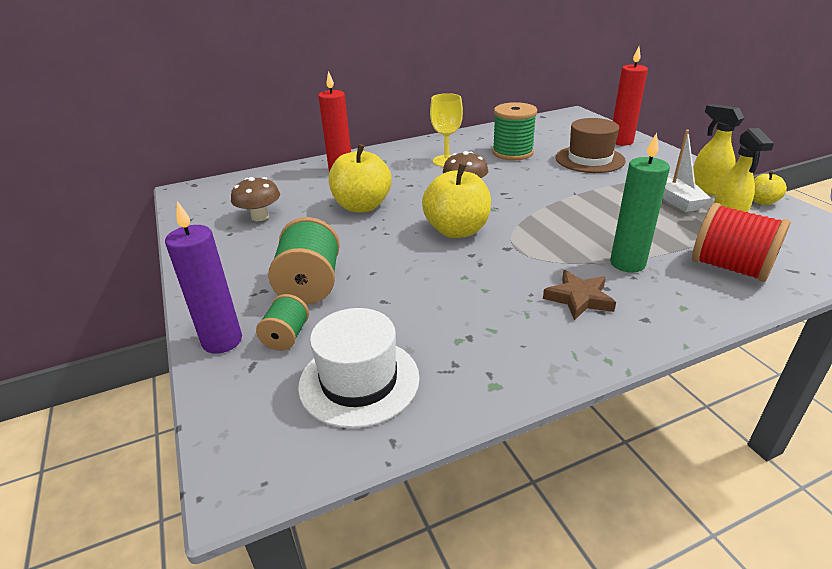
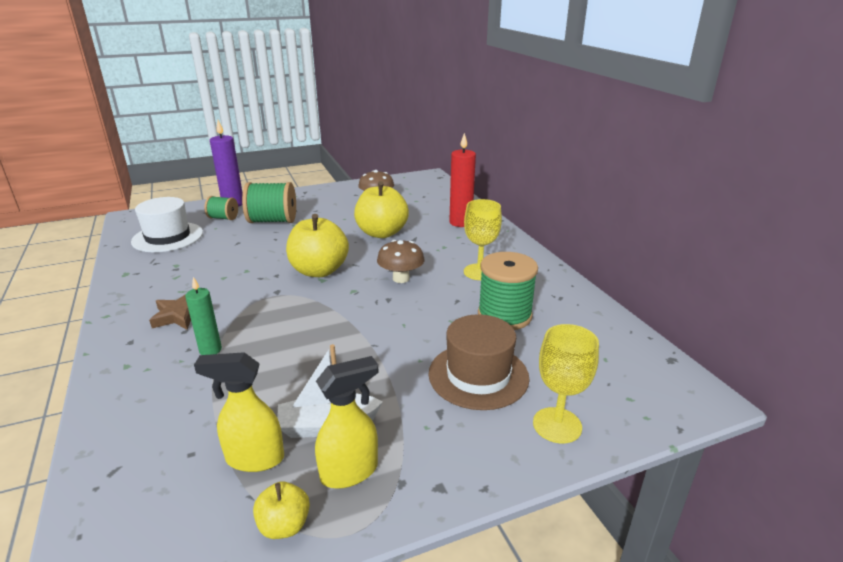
camera: 90 degrees right, 5 degrees down
(621, 141) = (557, 425): red candle -> yellow goblet
(627, 263) = (210, 350): green candle -> green candle, size x0.63
(730, 267) = (156, 418): red spool -> none

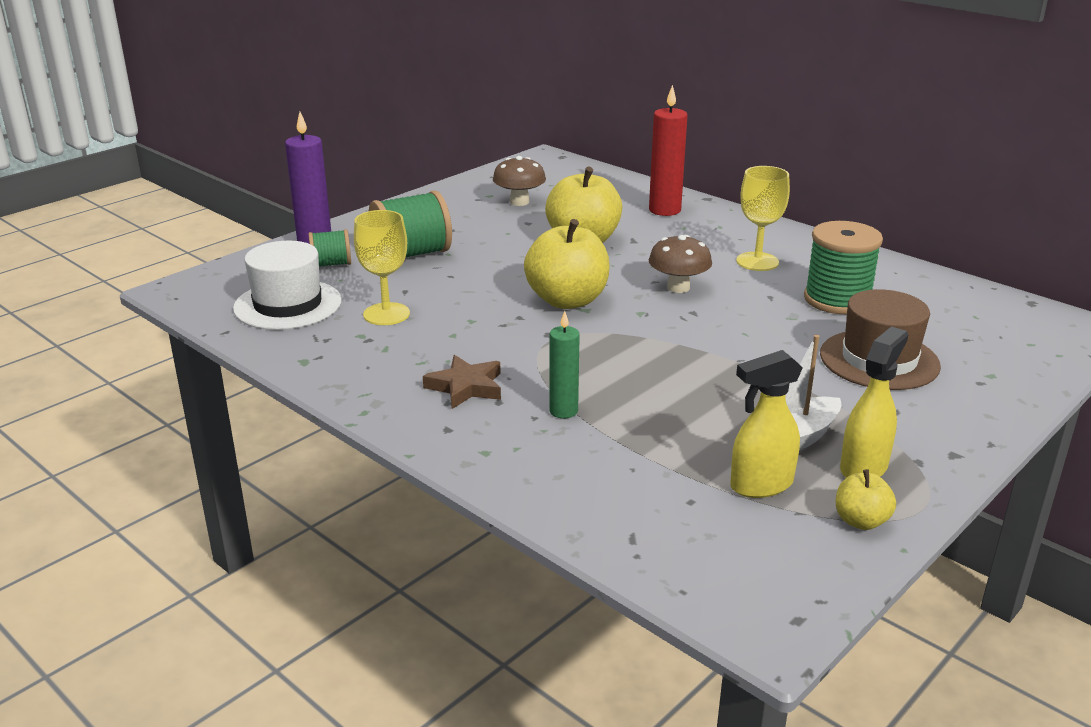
camera: 25 degrees left, 0 degrees up
(557, 425) = (995, 381): yellow goblet -> yellow goblet (386, 314)

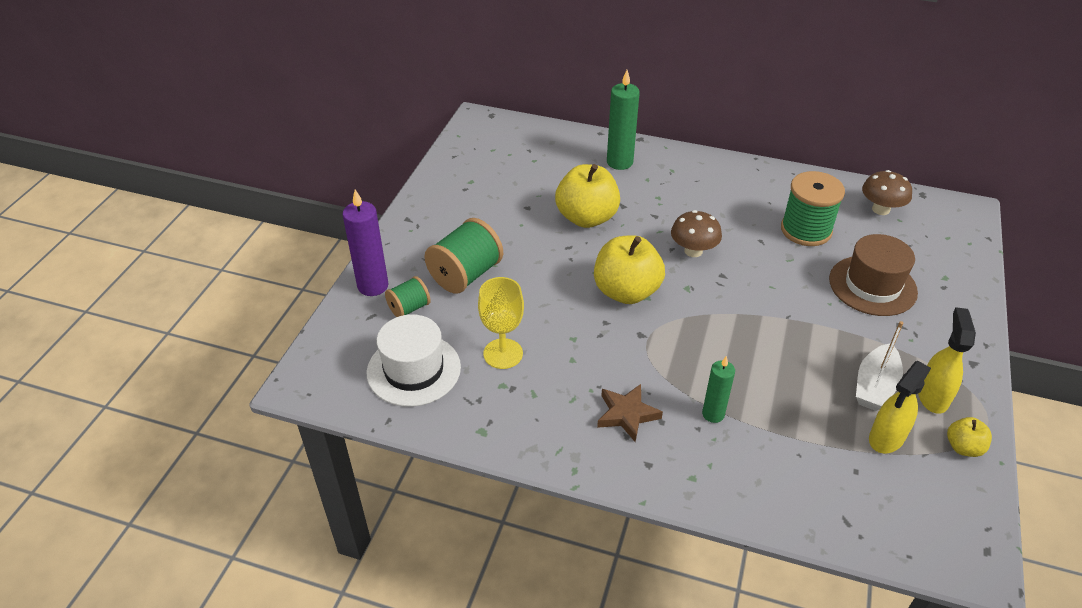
camera: 25 degrees left, 15 degrees up
(519, 202) = (501, 183): brown mushroom -> brown mushroom (880, 209)
(665, 210) = (619, 162): red candle -> green candle
(757, 262) = (726, 204): yellow goblet -> none

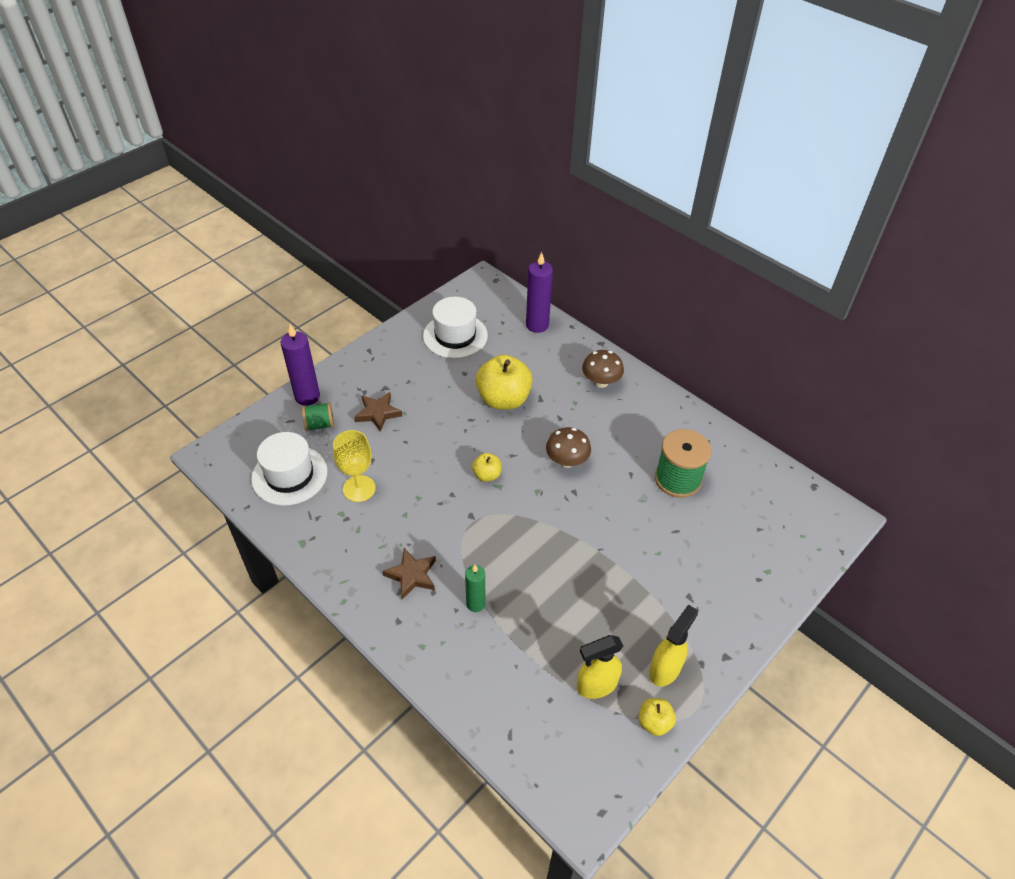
camera: 25 degrees right, 5 degrees up
(465, 275) = (378, 413): green spool -> brown star
(490, 177) = (455, 336): none -> white hat
(566, 142) = (537, 325): none -> purple candle
(619, 162) = (567, 359): green candle -> none
(626, 291) = (487, 475): yellow apple -> yellow apple, size x0.49
(872, 285) = (695, 552): brown hat -> none
(875, 386) = (623, 638): white boat -> none
(880, 209) = (761, 485): brown mushroom -> brown mushroom (601, 382)

